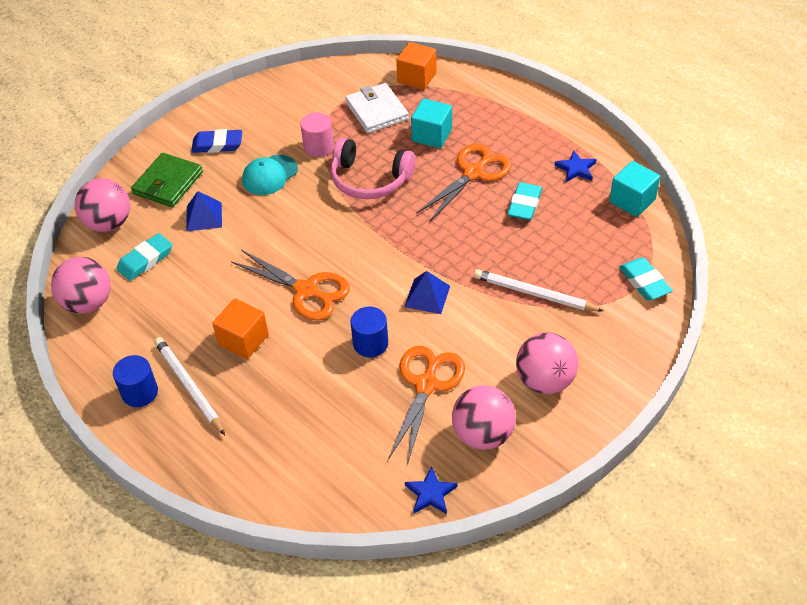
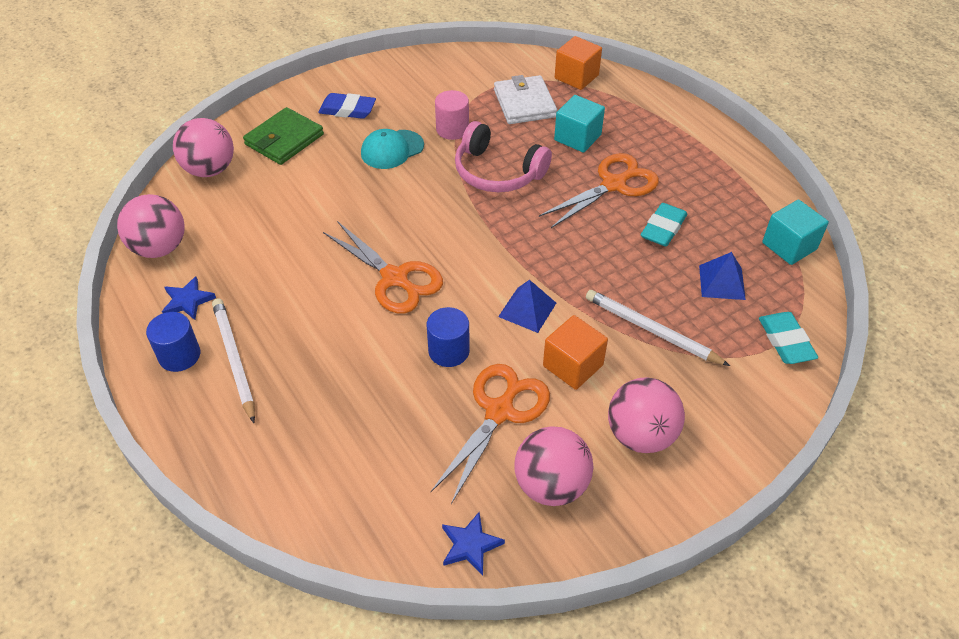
camera: 10 degrees right, 0 degrees up
(145, 260) = (234, 214): turquoise eraser -> none
(204, 216) = (310, 180): blue pyramid -> blue pyramid (721, 282)
(243, 340) = (310, 319): orange cube -> orange cube (573, 365)
(576, 169) = (731, 200): blue star -> blue star (187, 301)

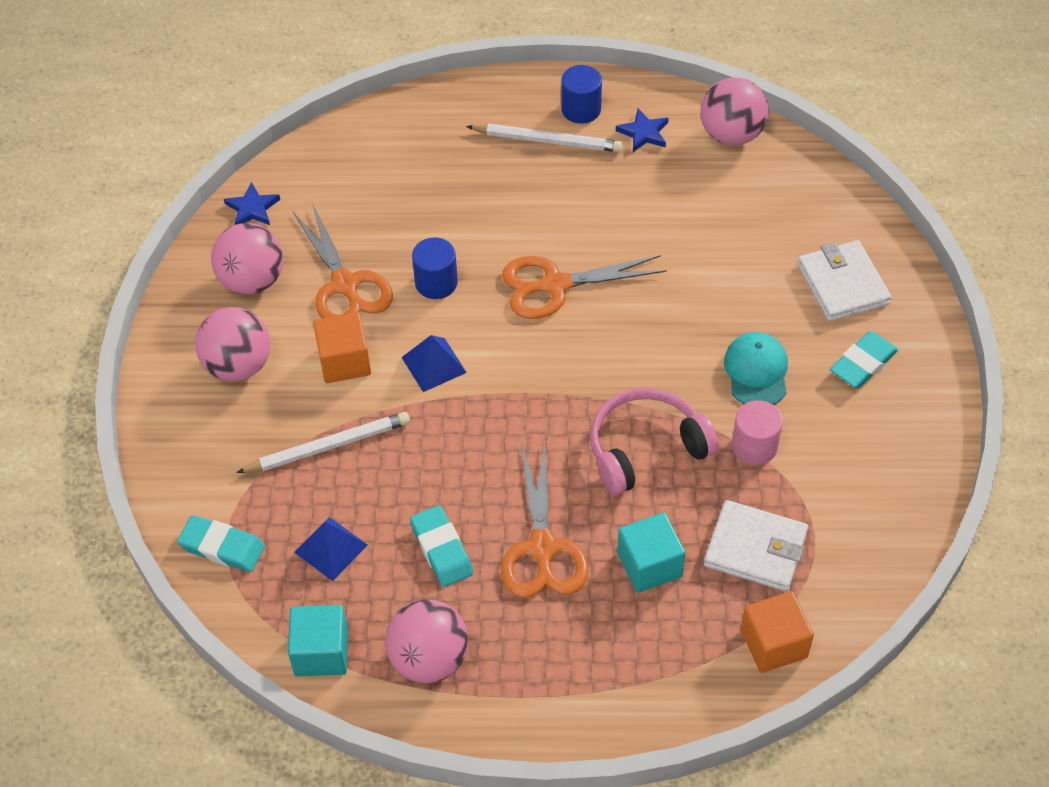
camera: 125 degrees right, 5 degrees up
(210, 170) = (830, 206): pink ball -> pink ball (429, 659)
(284, 139) = (842, 284): green wallet -> white wallet
(347, 110) = (863, 363): blue eraser -> turquoise eraser

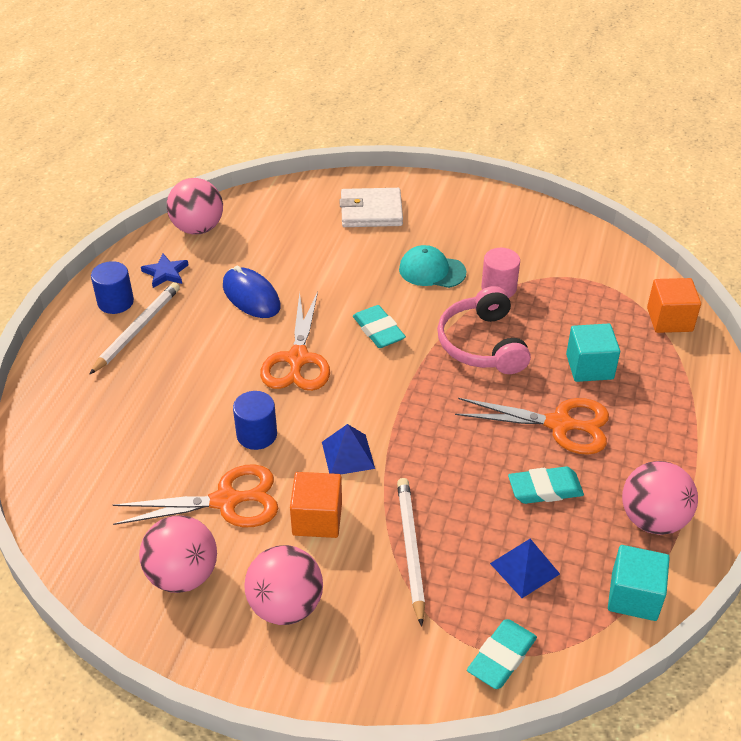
camera: 75 degrees left, 10 degrees down
(252, 208) = (87, 559): blue star -> none
(638, 216) = (251, 296): none -> blue mouse
(755, 549) = (588, 309): white wallet -> none
(863, 363) = (445, 220): turquoise eraser -> turquoise eraser (378, 330)

